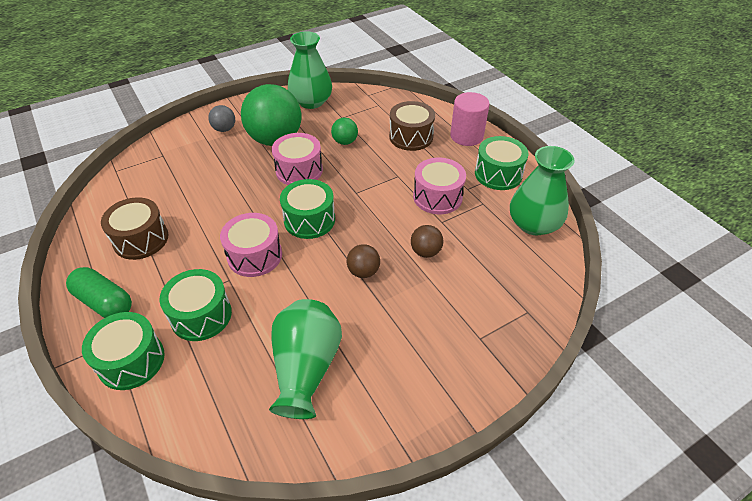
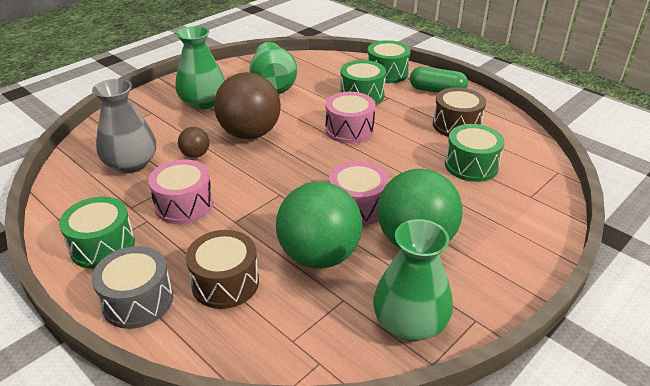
camera: 165 degrees right, 10 degrees down
(224, 129) = (496, 244): grey ball -> none
(309, 220) = (317, 162): green drum -> green drum (471, 165)
(345, 142) = (319, 256): green ball -> green ball, size x2.20
(363, 272) = (250, 134): brown ball -> brown ball, size x2.20
(466, 136) = (138, 301): pink cylinder -> grey drum
(491, 252) = (131, 164): none -> grey vase
(533, 224) = (78, 195): green vase -> green vase (203, 102)

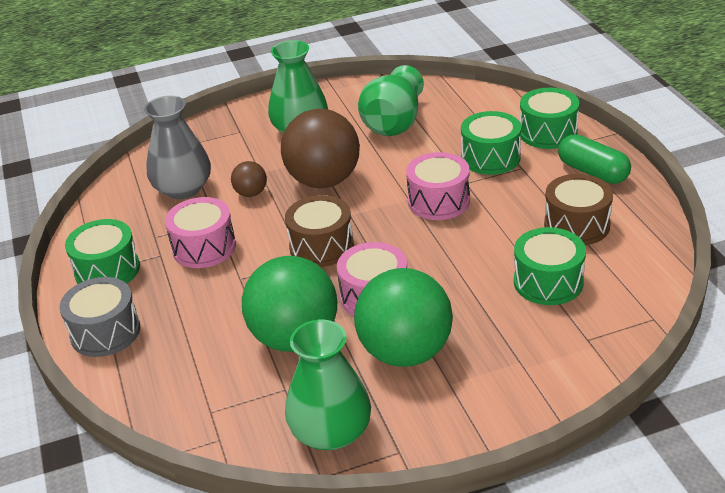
camera: 30 degrees right, 0 degrees up
(225, 283) = (189, 338): brown drum -> brown drum (321, 246)

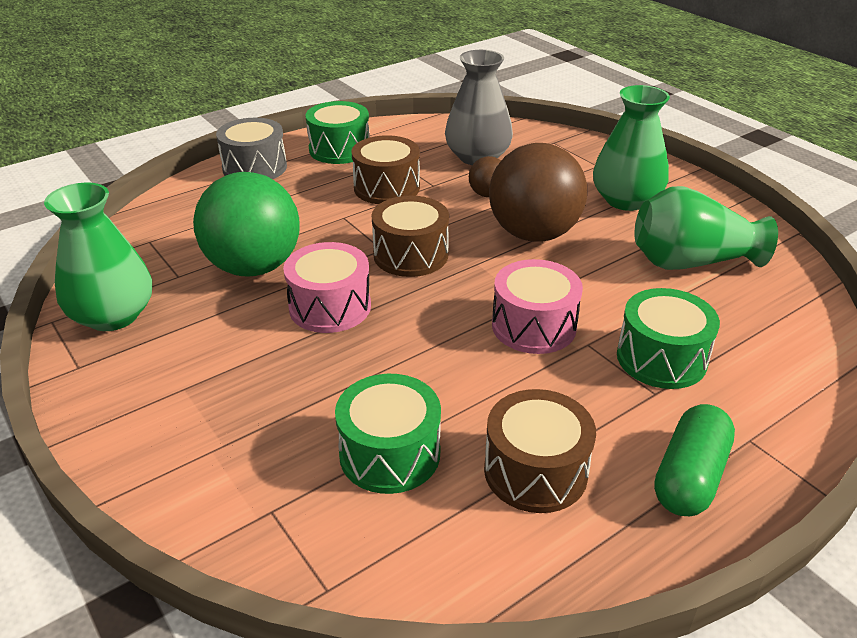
camera: 70 degrees right, 0 degrees up
(204, 247) = (386, 188): pink drum -> brown drum
(405, 352) = (235, 345): green ball -> none
(548, 133) = (768, 410): green drum -> none

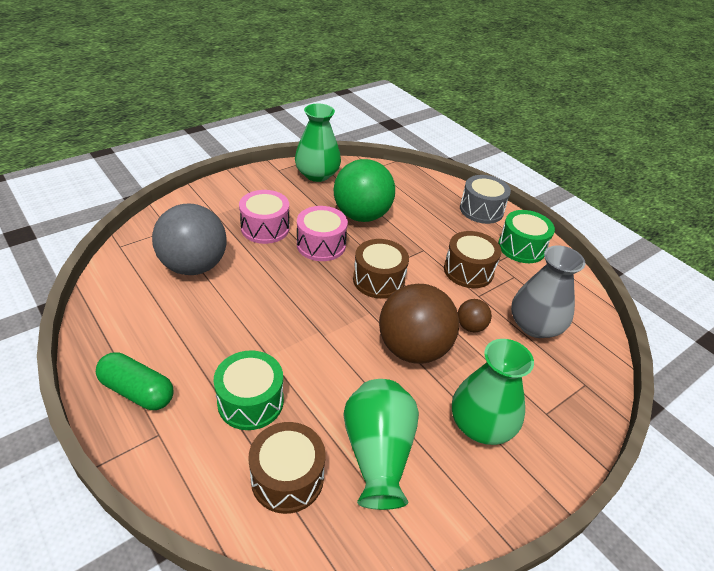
camera: 85 degrees right, 5 degrees up
(390, 454) = (194, 266): green drum -> grey ball
(533, 326) = (294, 335): pink drum -> pink drum (265, 228)
(535, 471) = (164, 320): brown drum -> brown drum (287, 478)

